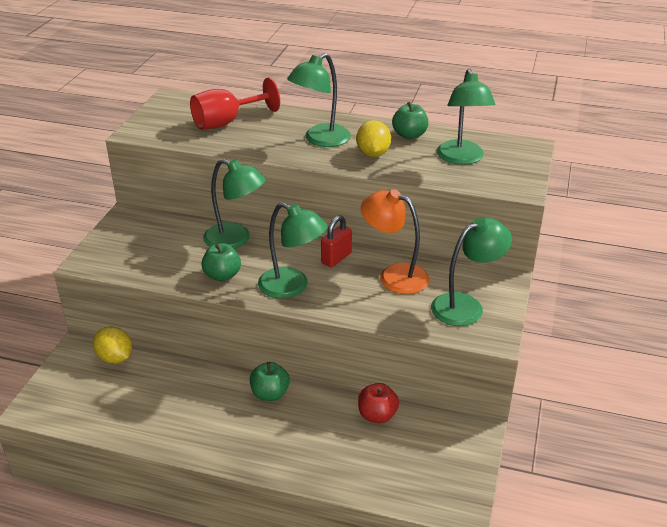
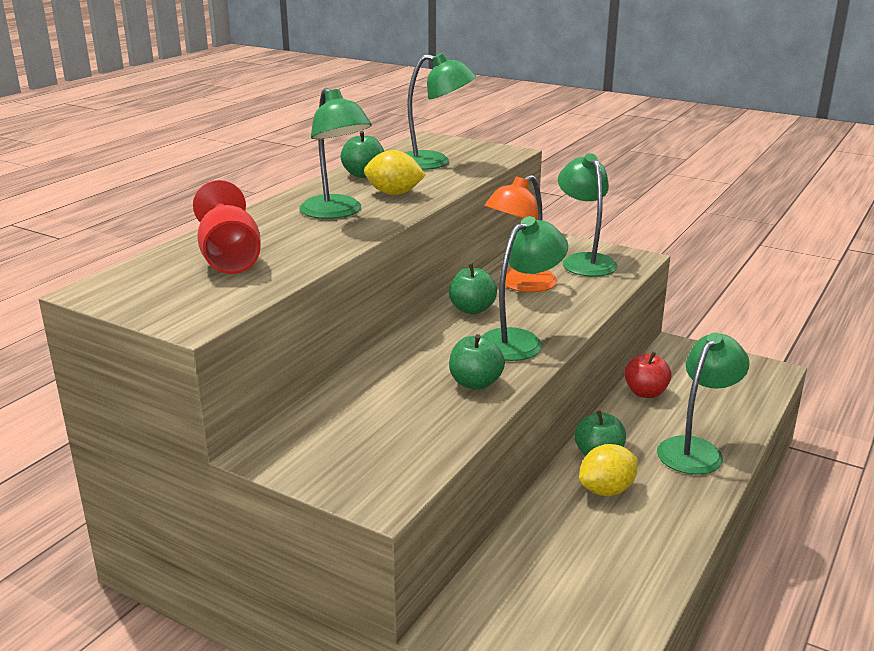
camera: 75 degrees left, 10 degrees down
(115, 358) = (488, 587): yellow lemon -> yellow lemon (606, 490)
(235, 239) = (394, 367): green lamp -> green lamp (696, 449)
(336, 258) = (472, 309): red padlock -> green apple

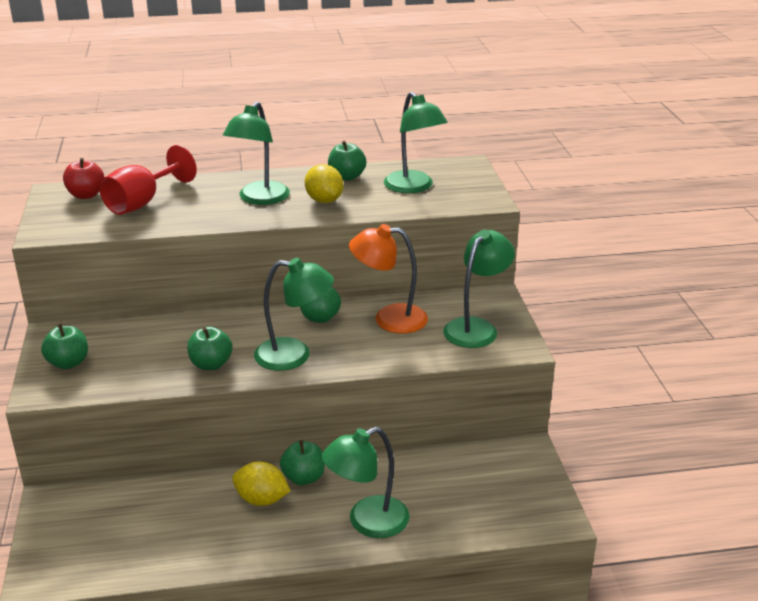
camera: 50 degrees right, 5 degrees up
(347, 461) = (68, 363): none -> green apple
(645, 393) = (425, 464): red apple -> red apple (86, 195)
(696, 449) = (367, 522): green lamp -> green lamp turned 150 degrees clockwise

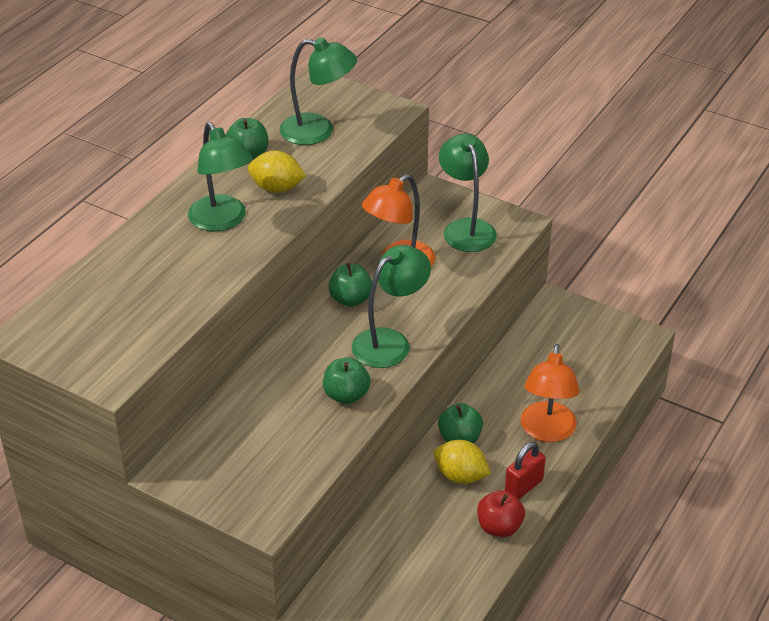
camera: 50 degrees left, 10 degrees up
(68, 363) = (237, 482): green apple -> none
(86, 195) = (61, 320): red apple -> red apple (499, 527)
(142, 202) = (131, 292): red goblet -> none
(261, 499) = (460, 476): yellow lemon -> yellow lemon turned 60 degrees clockwise
(287, 541) = (523, 486): none -> red padlock
(367, 522) = (547, 431): green lamp -> orange lamp

